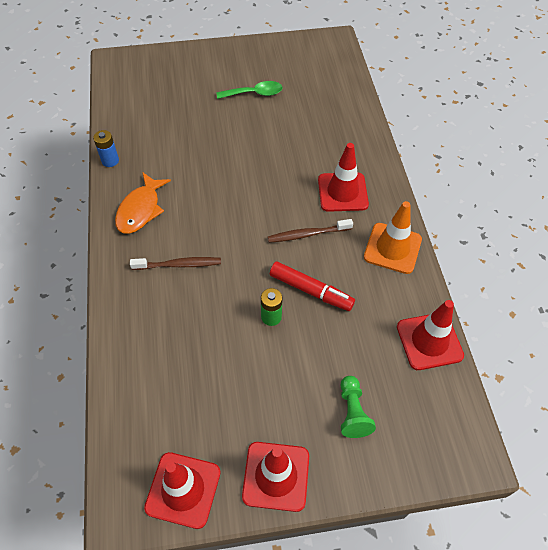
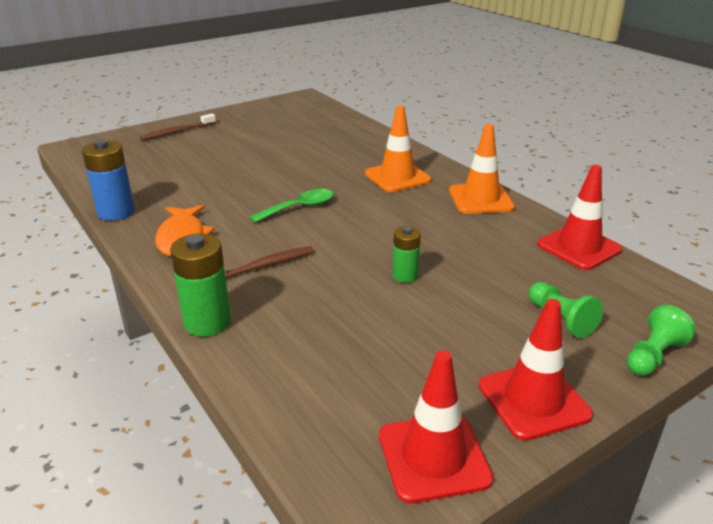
camera: 25 degrees left, 25 degrees down
(110, 161) = (116, 212): blue battery -> blue battery, size x1.63
(114, 308) = (207, 322): none -> green battery
(254, 93) = (251, 138): green spoon -> green spoon (299, 208)
(307, 234) = (388, 210): brown toothbrush -> brown toothbrush (177, 132)
(311, 291) = (429, 246): red marker -> none
(342, 192) = (397, 177): red traffic cone -> orange traffic cone
(391, 478) = (653, 355): none -> green pawn

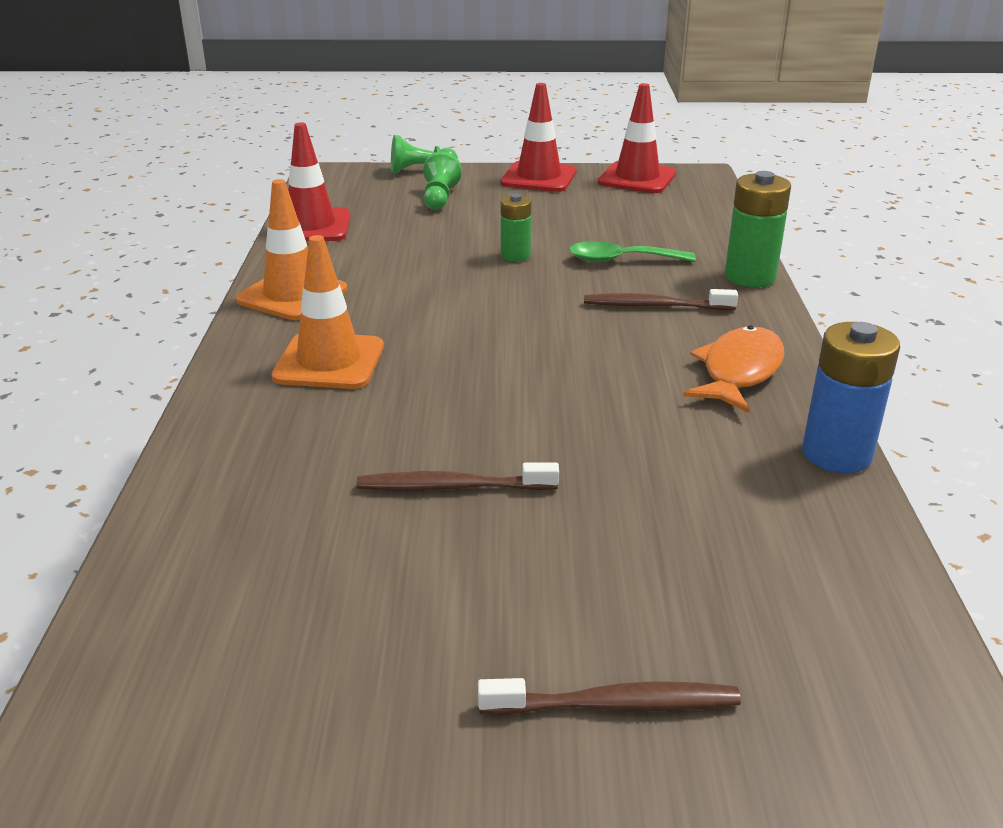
camera: 145 degrees left, 0 degrees up
(278, 156) = (452, 487): none -> brown toothbrush
(299, 208) = (536, 362): green spoon -> green spoon (621, 260)

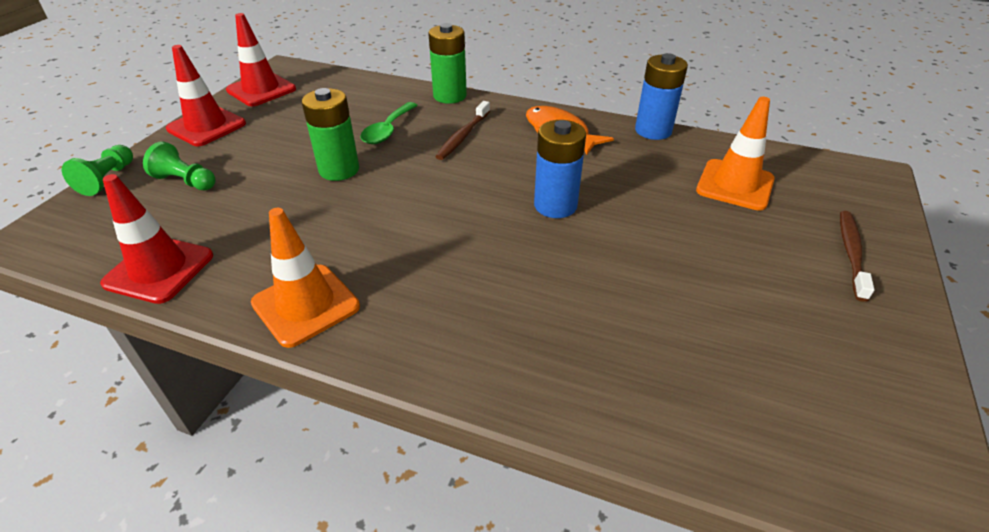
camera: 70 degrees left, 10 degrees up
(329, 362) = (449, 300): orange traffic cone -> orange traffic cone (735, 185)
(452, 487) = (650, 268): brown toothbrush -> none
(515, 255) = (339, 170): green battery -> green battery, size x1.63
(546, 396) = (555, 205): none -> blue battery

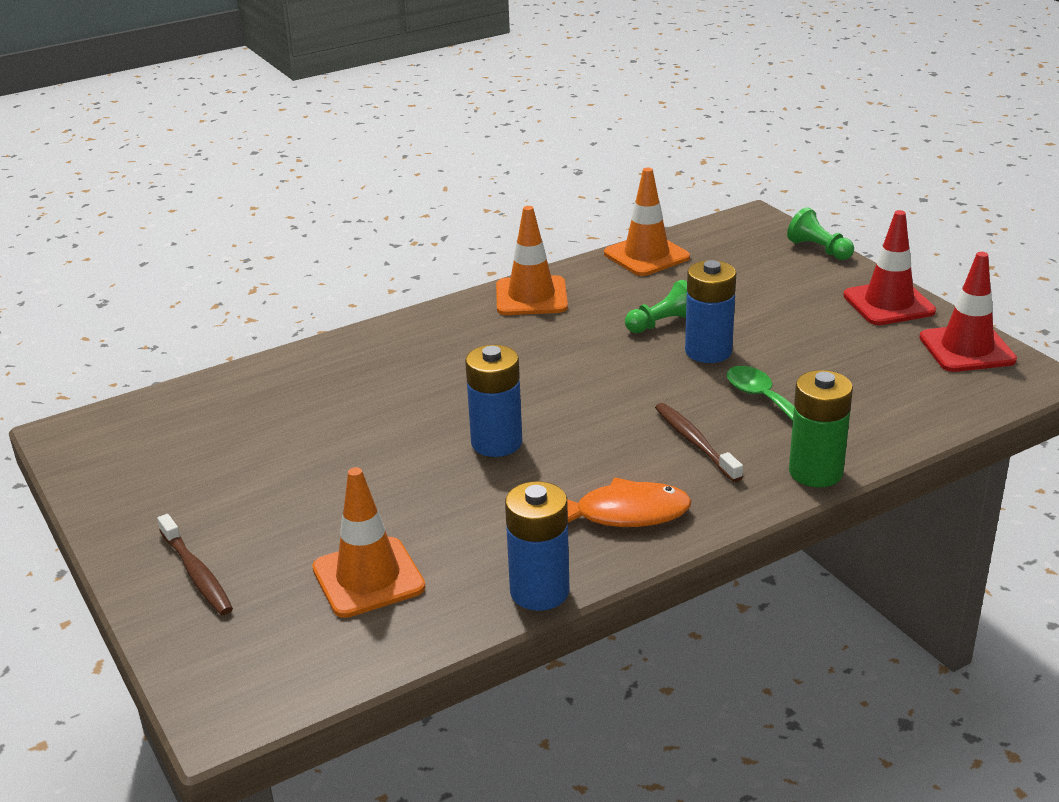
camera: 130 degrees right, 10 degrees down
(159, 269) = (646, 255): red traffic cone -> orange traffic cone
(185, 181) = (774, 279): green pawn -> green pawn (663, 324)
(339, 170) = (708, 351): green battery -> blue battery

